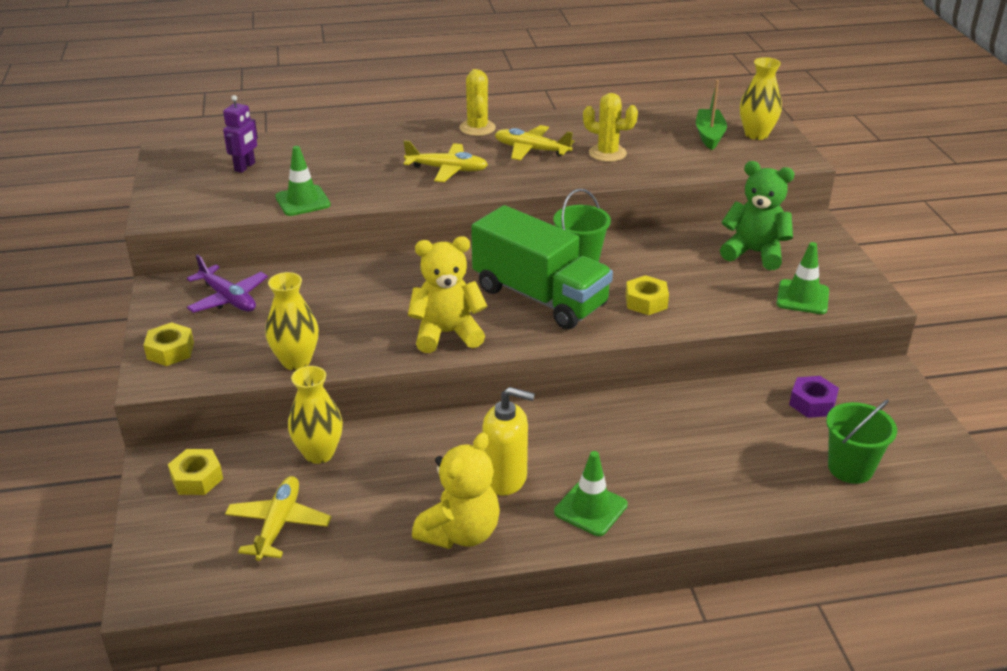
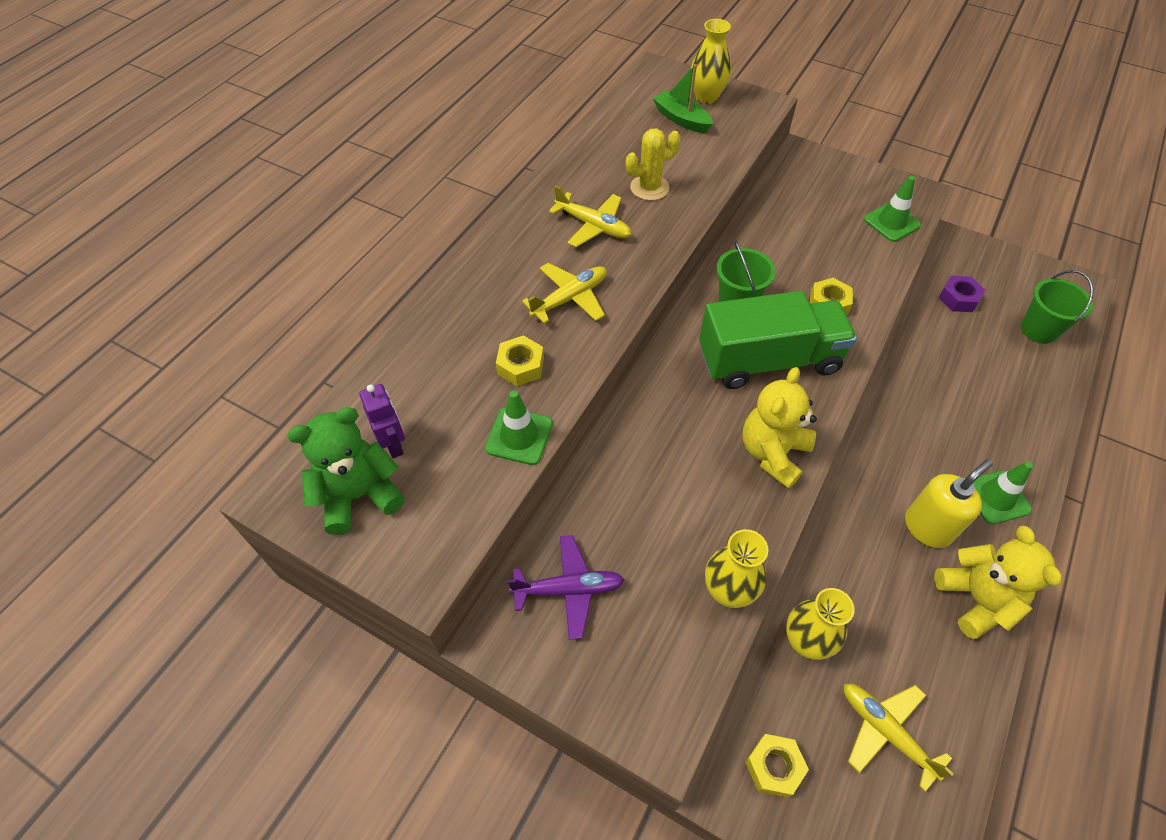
camera: 50 degrees left, 20 degrees up
(170, 351) = (623, 694): yellow nut -> yellow nut (520, 366)
(477, 128) = (514, 234): yellow cactus -> none
(531, 150) = (593, 226): yellow plane -> yellow plane turned 120 degrees counterclockwise
(754, 253) = (814, 206): green teddy bear -> green teddy bear (359, 495)

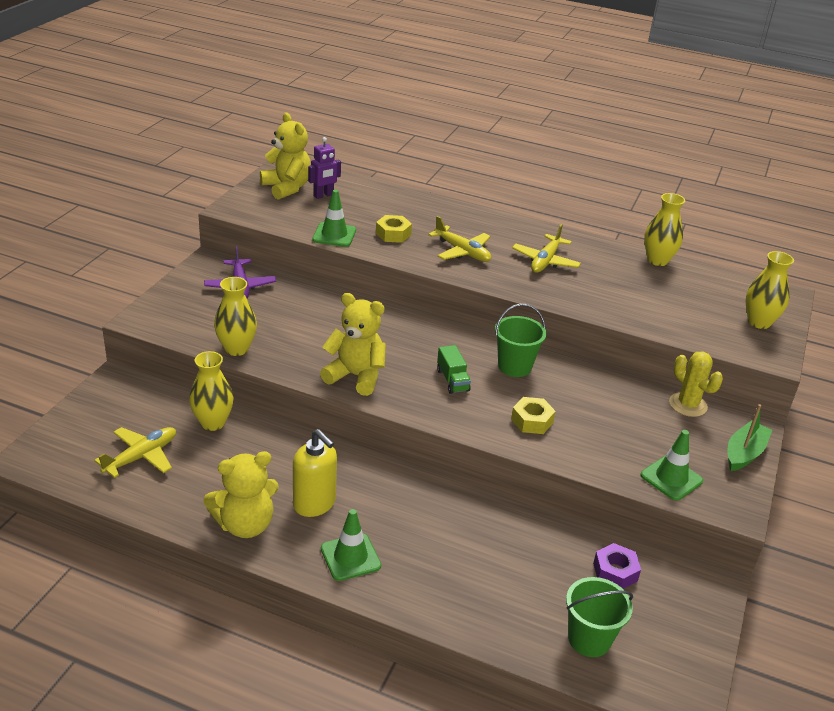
camera: 80 degrees right, 20 degrees down
(359, 495) = (287, 188): green teddy bear -> yellow teddy bear
(592, 138) = (657, 260): none -> yellow vase
(649, 188) = (605, 287): yellow cactus -> yellow cactus (688, 405)
(681, 119) = (713, 307): green boat -> green boat (744, 453)
(768, 360) = (452, 380): green truck -> green truck, size x0.41
(774, 767) = (125, 401): yellow nut -> none

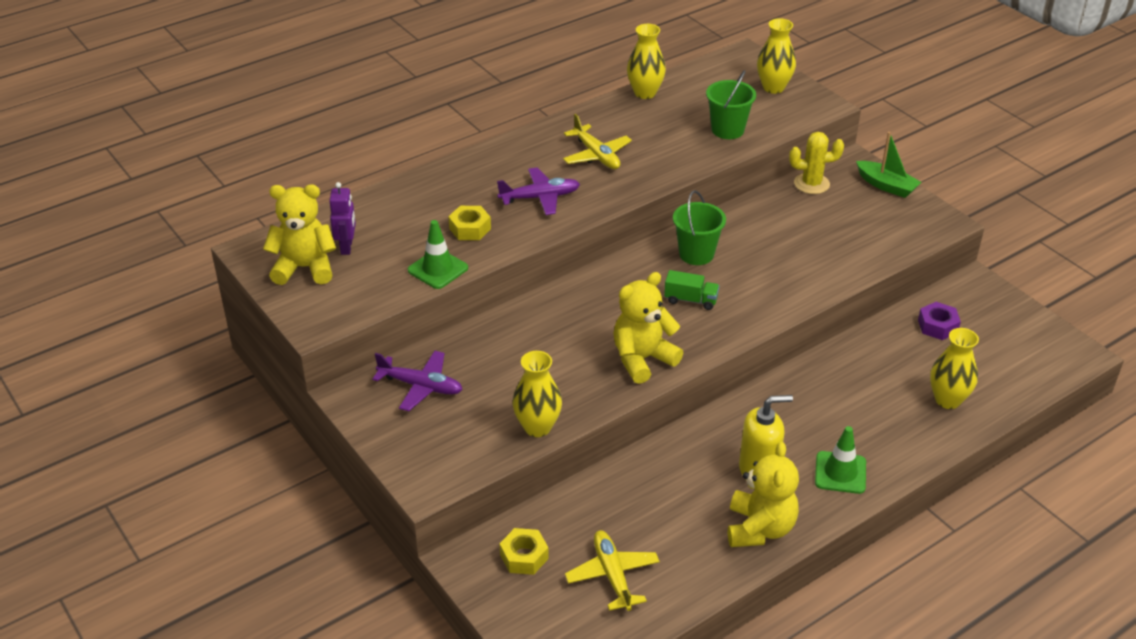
camera: 55 degrees left, 5 degrees up
(213, 423) = (593, 503): yellow vase -> yellow vase (947, 400)
(462, 252) = (540, 197): yellow plane -> purple plane
(532, 421) = (778, 278): yellow nut -> yellow nut (524, 556)
(589, 639) = (998, 373): green bucket -> green bucket (727, 130)
(671, 478) = (893, 236): green traffic cone -> none
(744, 453) = (886, 186): green boat -> green boat turned 150 degrees clockwise

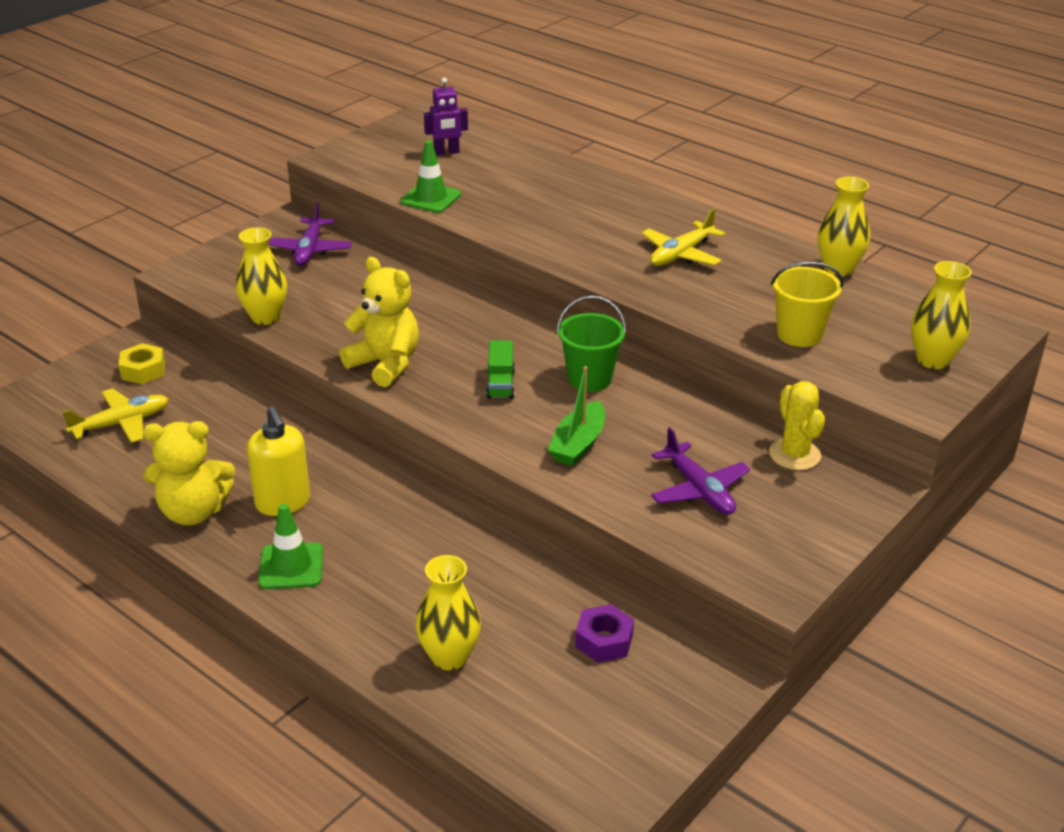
camera: 75 degrees right, 5 degrees down
(304, 268) = (407, 140): yellow teddy bear -> none
(470, 229) = (504, 204): yellow nut -> none
(540, 197) = (579, 233): purple plane -> purple plane (699, 490)
(727, 130) = (799, 334): green bucket -> yellow bucket
(886, 186) = (836, 524): green boat -> green boat (578, 444)

